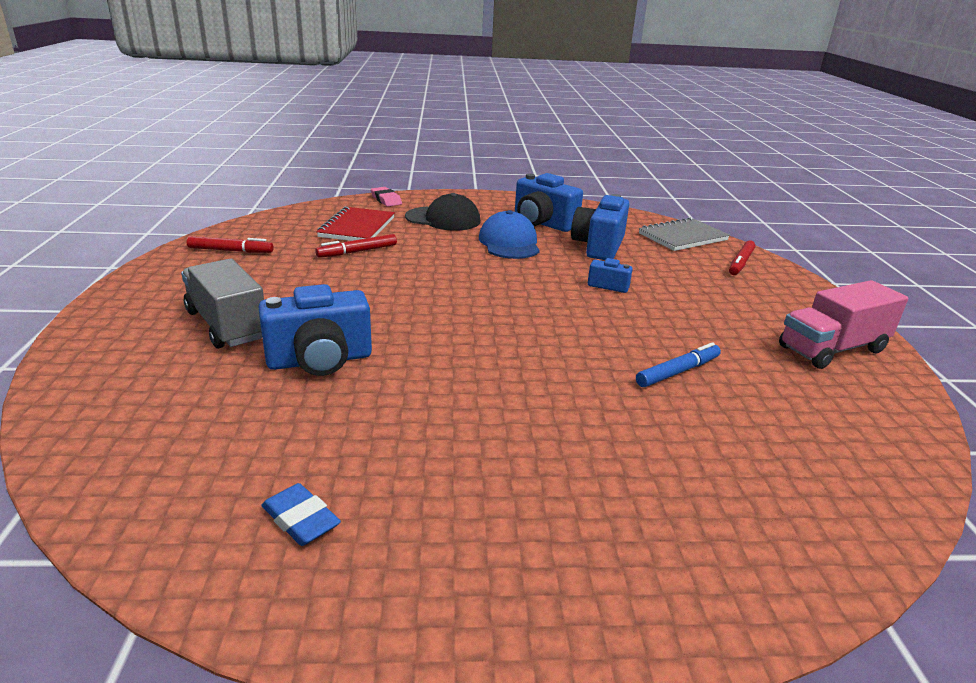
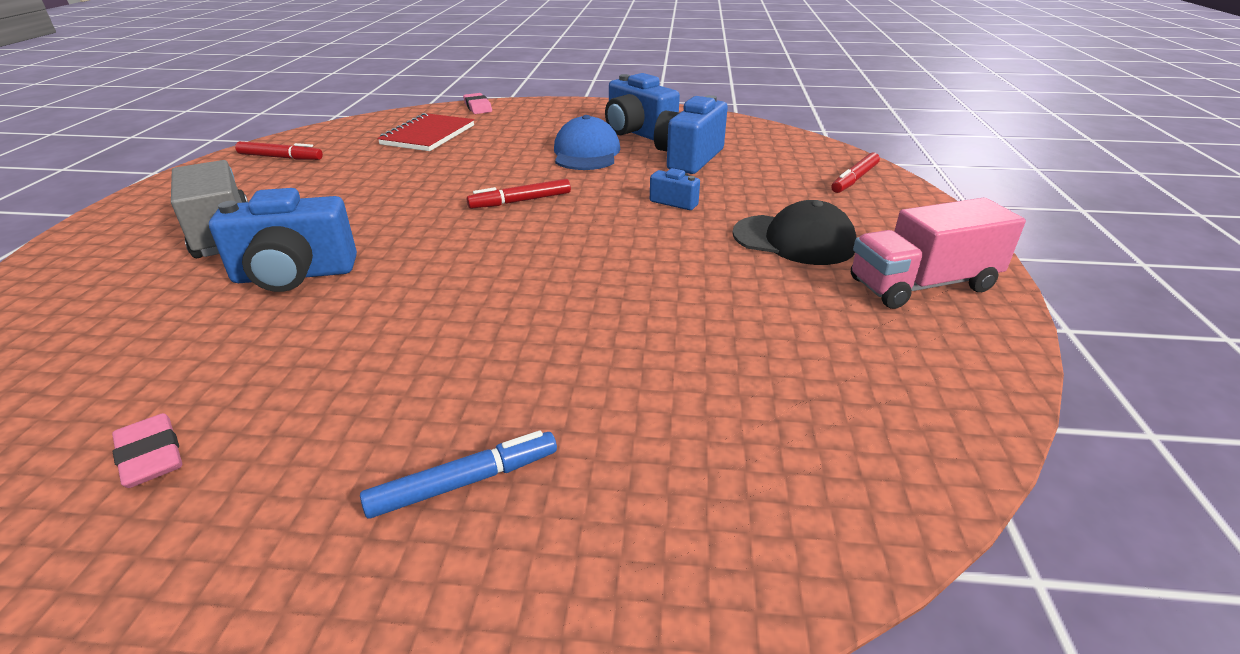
camera: 10 degrees right, 5 degrees up
(300, 519) = (151, 456): blue eraser -> pink eraser
(357, 252) = (412, 160): red marker -> red marker (520, 201)
(443, 219) = (527, 127): black cap -> black cap (794, 240)
(678, 372) = (704, 305): blue marker -> blue marker (464, 482)
(682, 237) = (797, 149): grey notebook -> none

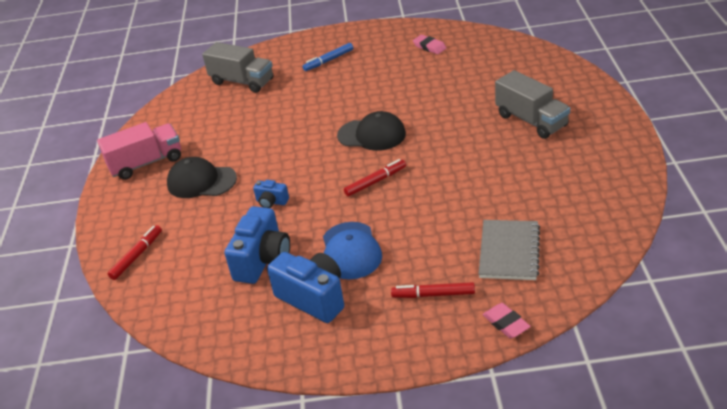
camera: 175 degrees right, 5 degrees up
(280, 157) = (597, 192): red marker -> red marker (433, 294)
(294, 275) = (459, 107): blue camera -> none
(428, 135) = (509, 251): red notebook -> grey notebook
(484, 258) = (372, 135): none -> black cap
(751, 462) = (242, 81): none -> grey truck

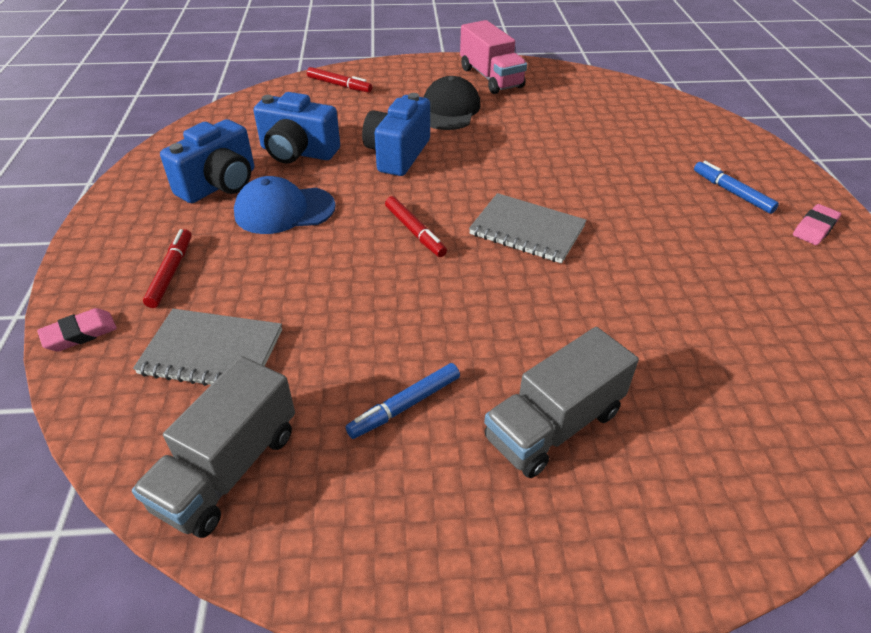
camera: 85 degrees right, 5 degrees up
(242, 81) = (662, 125): grey truck -> grey truck (228, 469)
(271, 202) = (397, 154): blue camera -> blue camera, size x1.99
(372, 135) = (527, 230): black cap -> grey notebook
(429, 47) = (806, 303): pink eraser -> pink eraser (815, 228)
(532, 168) = (405, 406): none -> blue marker

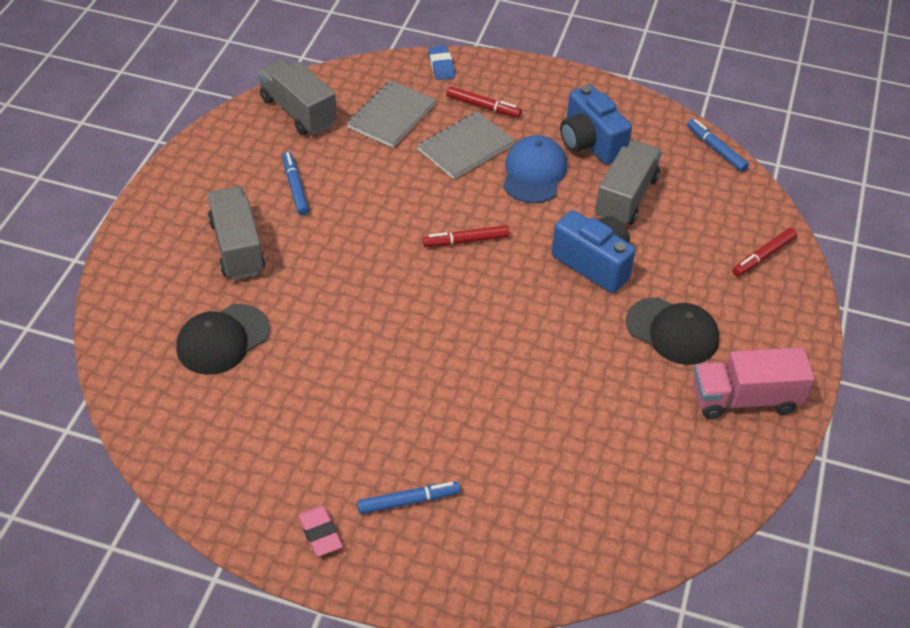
camera: 110 degrees right, 5 degrees up
(80, 333) = (441, 66): pink eraser -> blue eraser
(207, 118) = (716, 149): none -> blue marker
(298, 152) = (626, 197): blue camera -> grey truck
(527, 230) = (431, 311): grey notebook -> grey notebook (465, 147)
(701, 376) = (223, 339): none -> black cap

